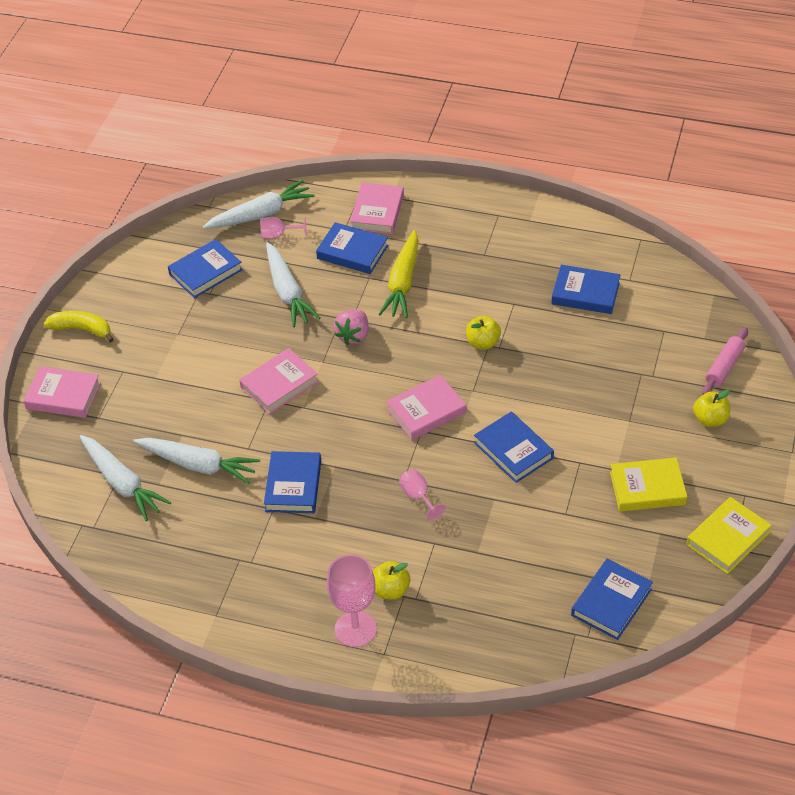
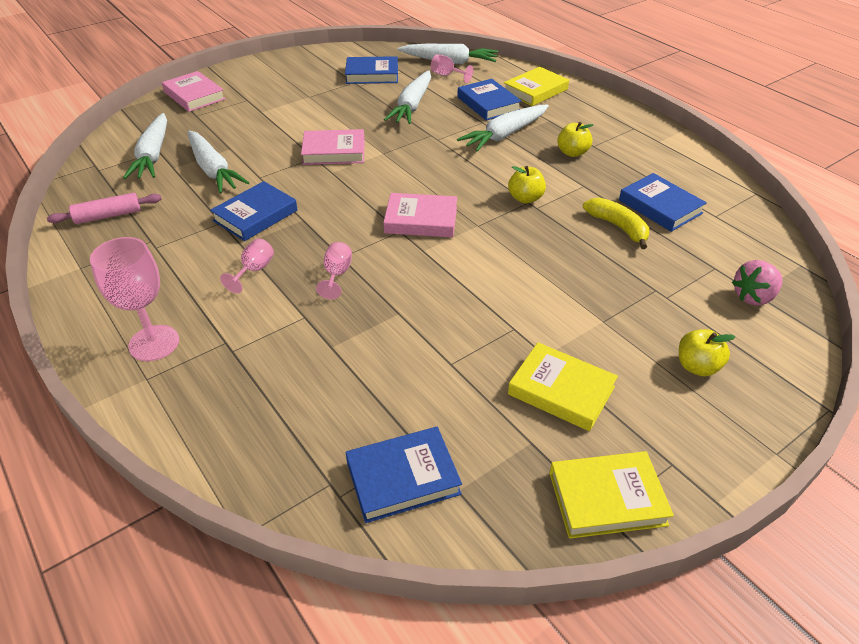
camera: 35 degrees right, 5 degrees down
(82, 329) = (256, 70): yellow banana -> yellow banana (618, 227)
(353, 336) = (426, 149): pink strawberry -> pink strawberry (753, 297)
(354, 532) = (254, 270): none -> pink goblet
(377, 212) = (535, 91): pink book -> yellow book
(391, 590) = (221, 331): yellow apple -> yellow apple (572, 153)
(403, 282) = (505, 135): yellow carrot -> white carrot
(513, 450) = (461, 285): blue book -> none
(724, 367) = (758, 328): pink rolling pin -> pink rolling pin (108, 216)

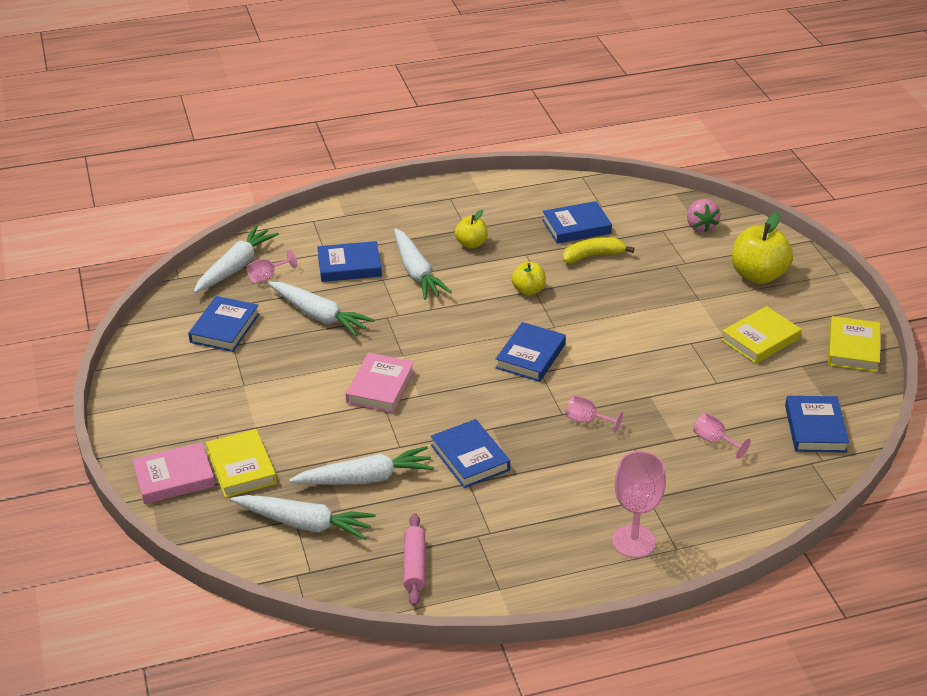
camera: 70 degrees left, 5 degrees down
(254, 270) = (558, 469): pink goblet -> pink goblet (714, 441)
(421, 220) = (530, 356): pink book -> blue book
(535, 91) = (343, 230): yellow book -> yellow book (241, 467)
(697, 366) = (758, 275): yellow apple -> yellow apple, size x1.76

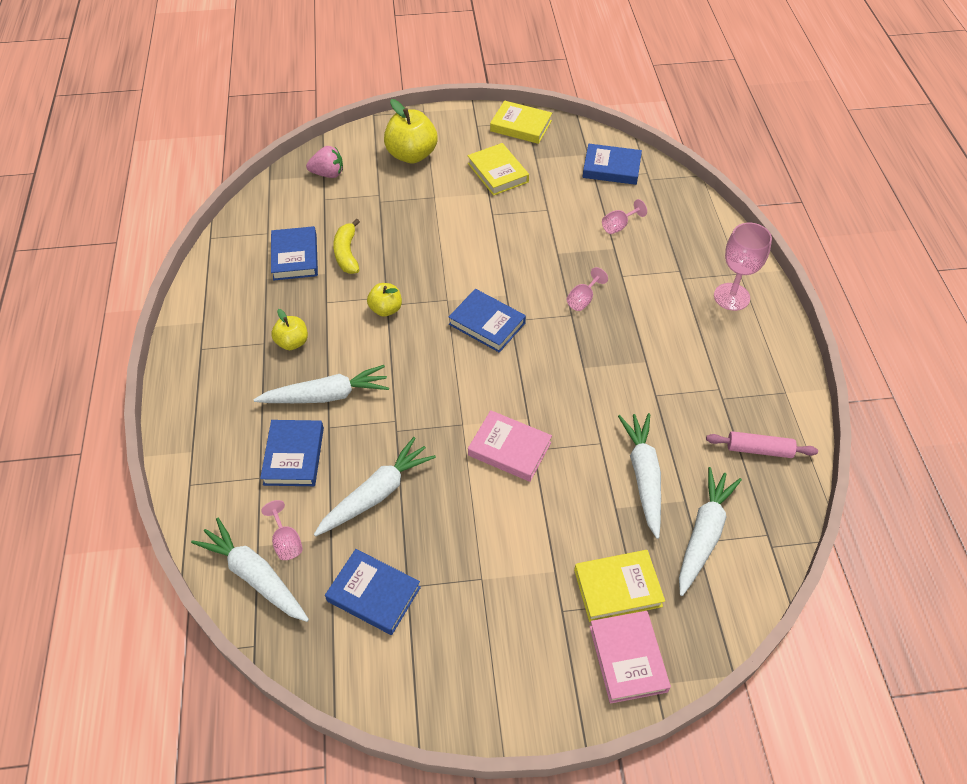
camera: 80 degrees left, 15 degrees up
(470, 458) = (622, 389): blue book -> none

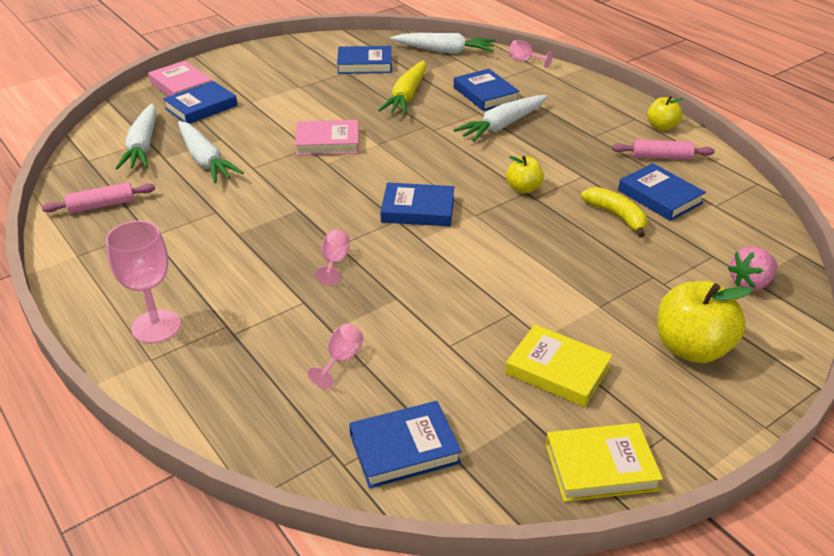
camera: 150 degrees right, 15 degrees down
(241, 293) = (661, 157): none -> pink rolling pin
(286, 541) = (442, 65): pink goblet -> pink goblet (525, 61)
(292, 342) = (571, 143): yellow apple -> yellow apple (661, 126)
(376, 494) = (407, 96): white carrot -> yellow carrot
(617, 588) = (201, 107): yellow book -> blue book

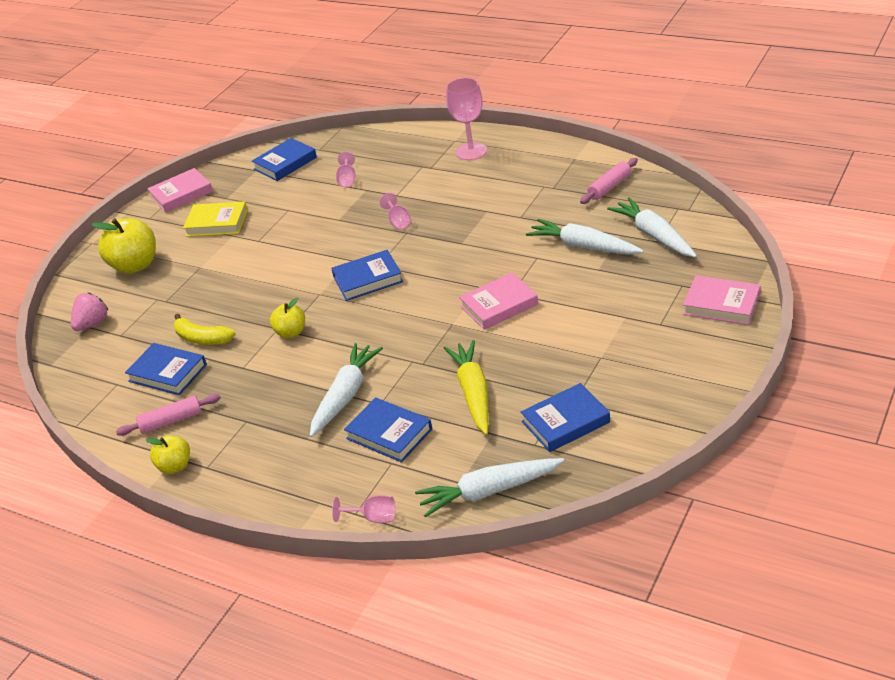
camera: 160 degrees right, 0 degrees up
(201, 107) = (663, 290): blue book -> none
(600, 466) = (181, 194): yellow book -> pink book

